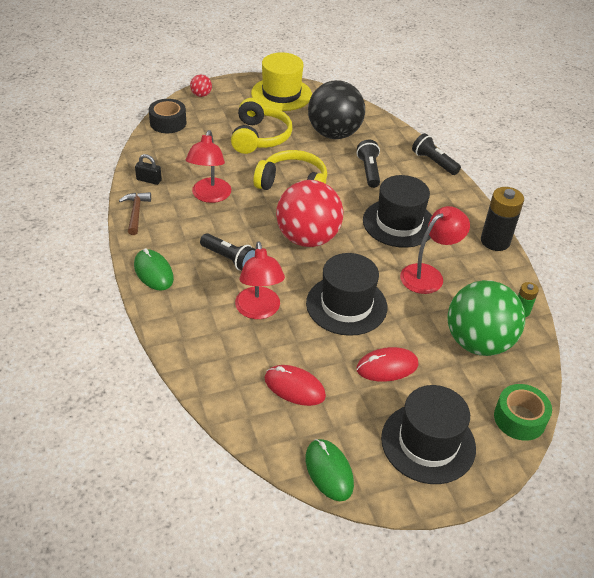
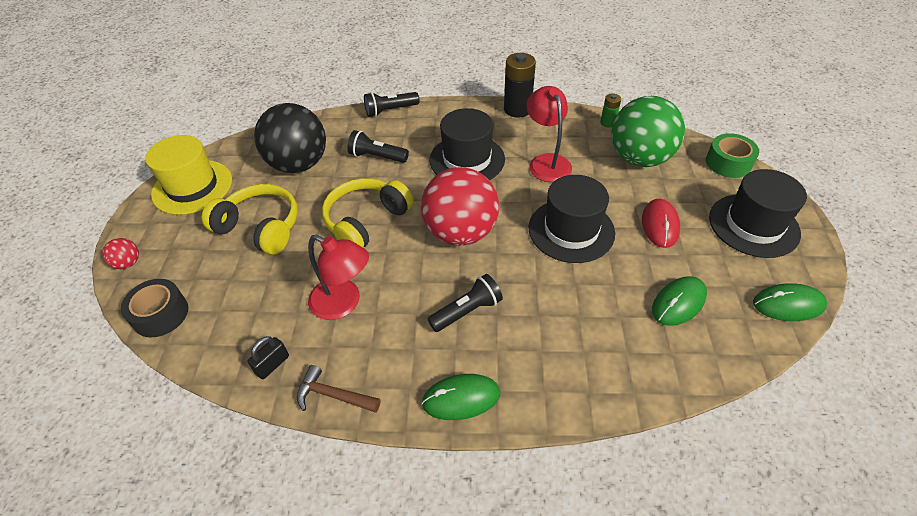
camera: 65 degrees left, 5 degrees up
(259, 311) = (560, 304): red lamp -> none
(294, 387) = (678, 302): red mouse -> green mouse

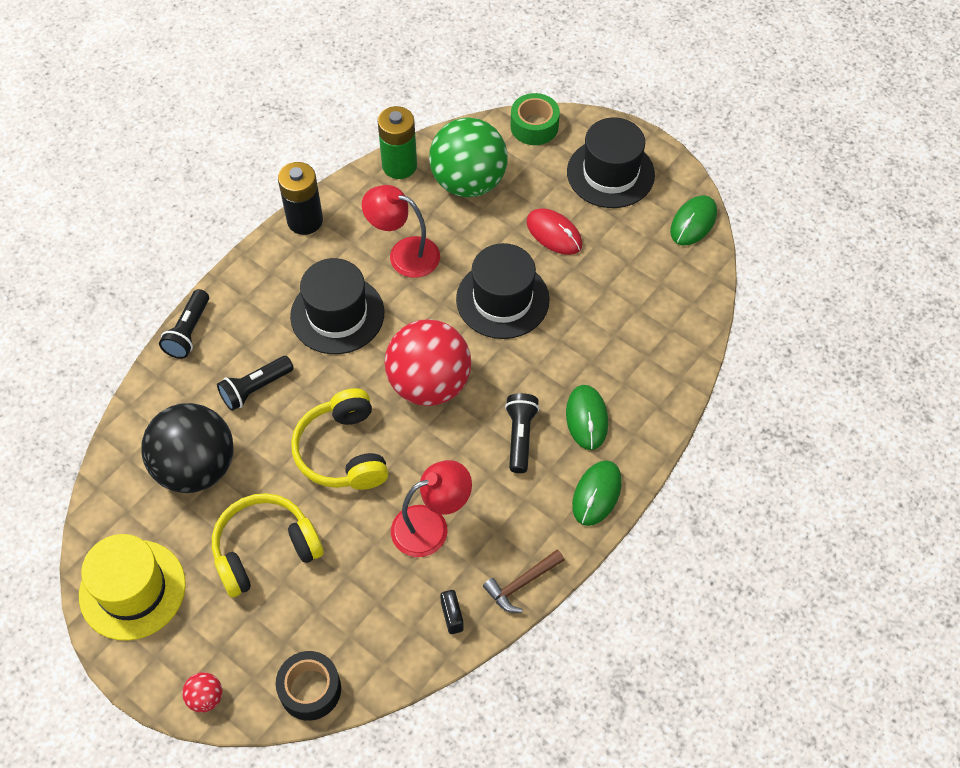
camera: 55 degrees left, 10 degrees up
(607, 123) = (399, 165): green battery -> green battery, size x1.91
(678, 302) = (635, 287): green mouse -> green mouse (586, 418)

